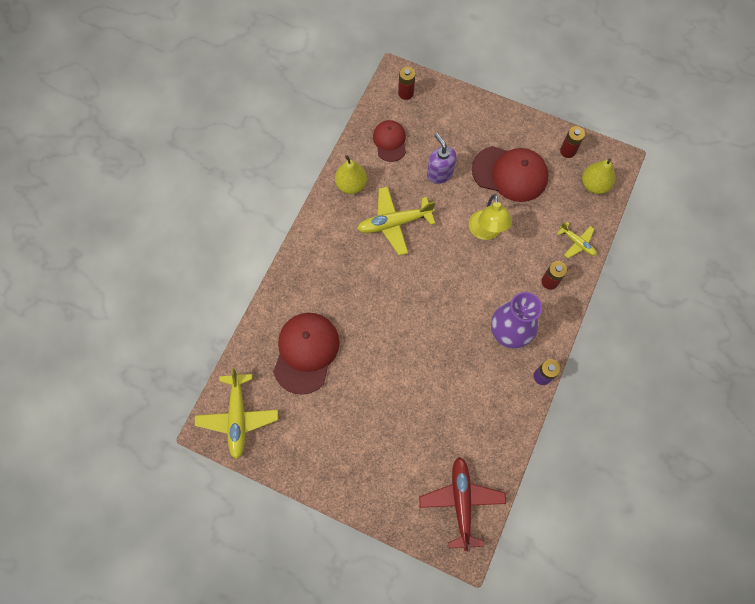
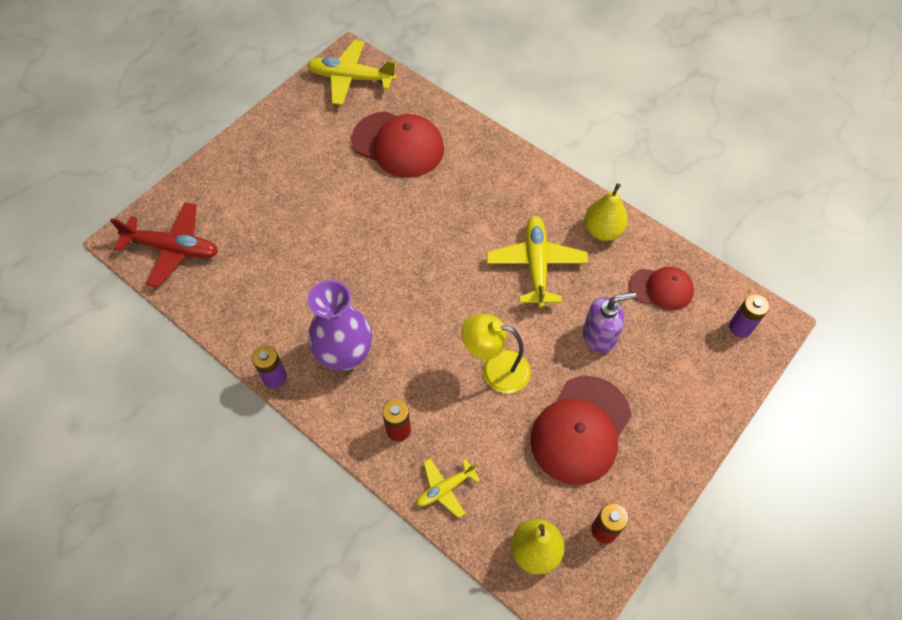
camera: 105 degrees right, 10 degrees down
(406, 93) = (740, 327): red battery -> purple battery

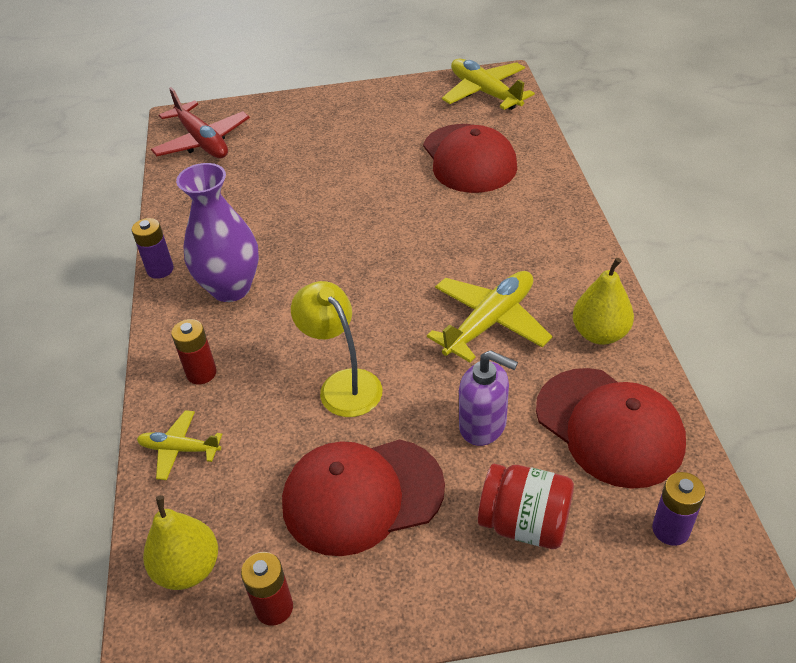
camera: 45 degrees right, 15 degrees down
(661, 288) = (609, 427): red cap -> red cap, size x1.68
(674, 378) = (524, 523): none -> red jar

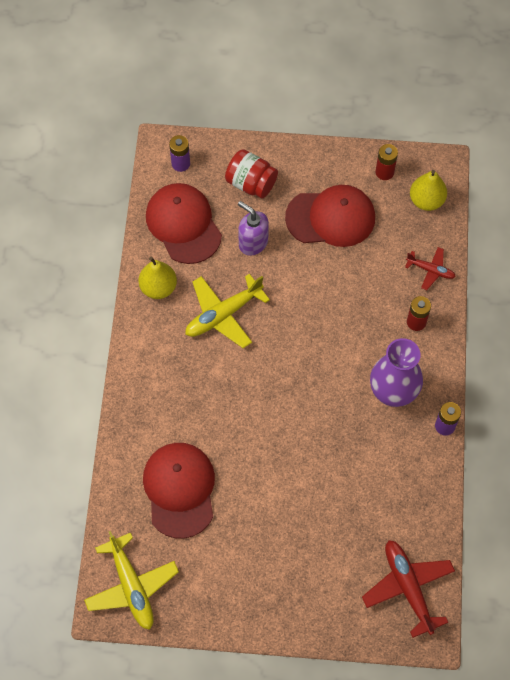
camera: 170 degrees left, 20 degrees up
(179, 449) = (430, 270): yellow plane -> red plane
(343, 384) = (328, 291): yellow lamp -> none

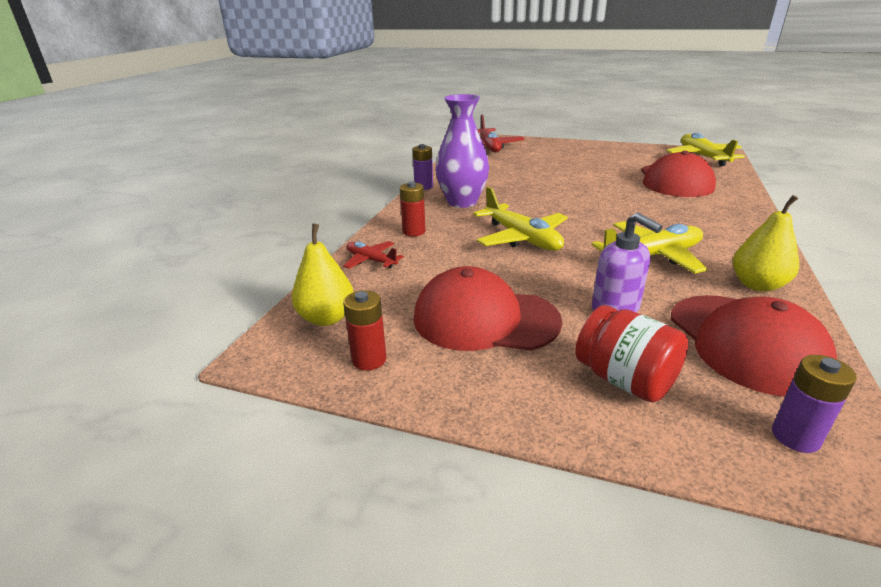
camera: 165 degrees left, 35 degrees down
(324, 326) = (522, 238): none -> yellow plane

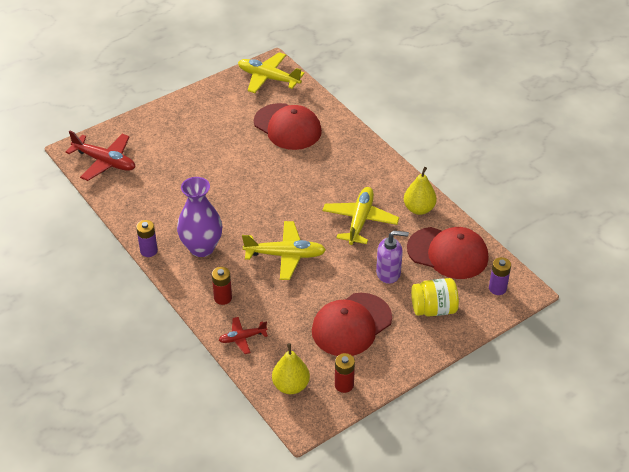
camera: 55 degrees left, 15 degrees up
(624, 380) = (433, 309): red jar -> yellow jar

